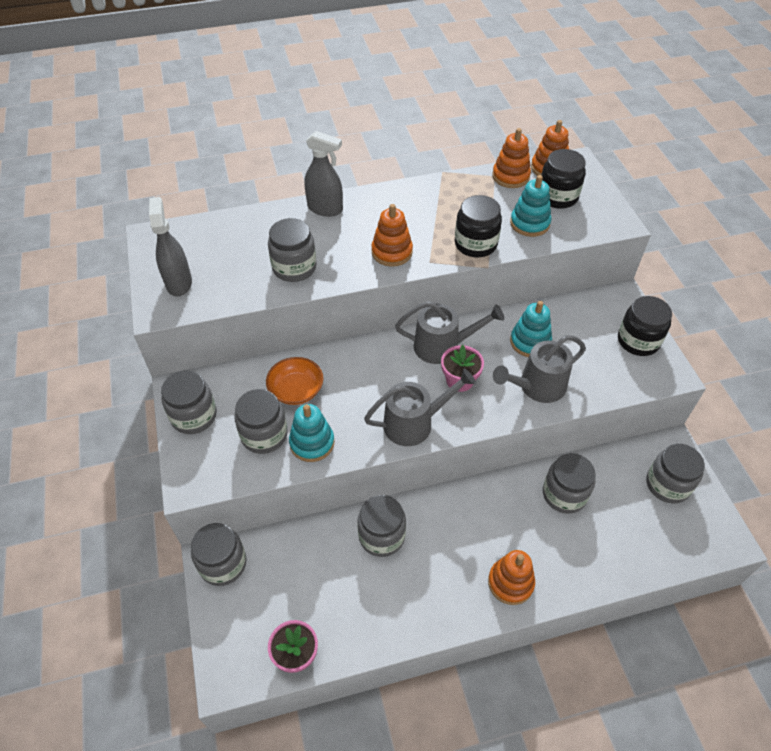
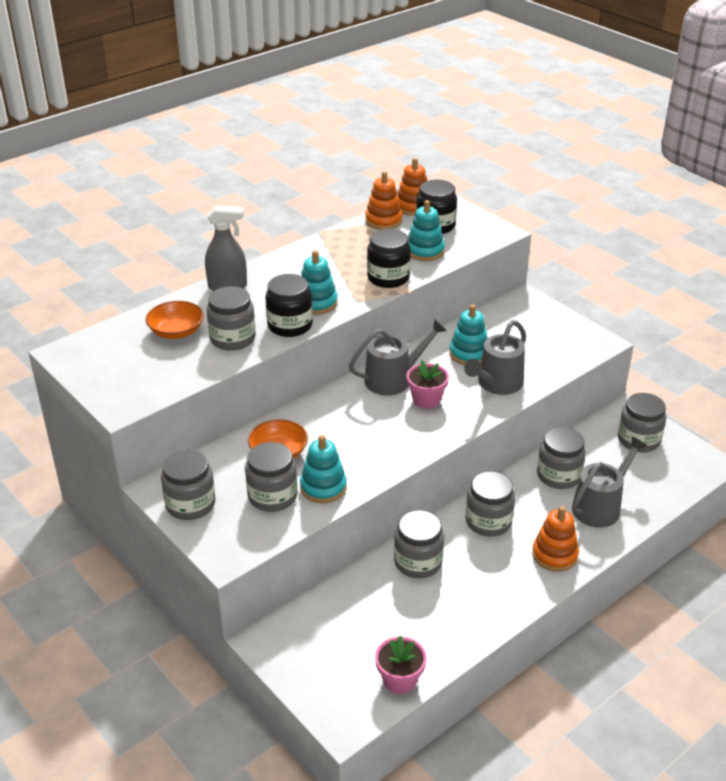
camera: 25 degrees left, 15 degrees down
(179, 283) = (125, 381): grey spray bottle -> none
(223, 564) = (279, 638): grey jar -> grey jar (488, 521)
(252, 244) = (176, 332): none -> orange bowl
(392, 252) = (316, 303): orange stacking toy -> turquoise stacking toy
(414, 423) = (407, 443): grey watering can -> grey watering can (600, 506)
(638, 341) = (559, 327): black jar -> black jar (290, 325)

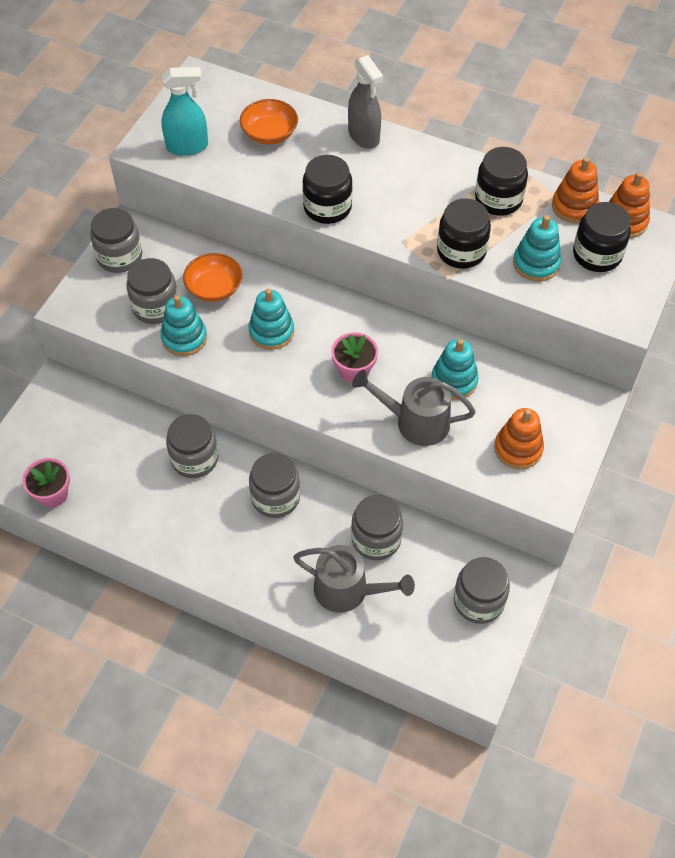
camera: 65 degrees right, 20 degrees up
(147, 381) = (187, 146): none -> turquoise spray bottle
(232, 338) = (282, 175): grey jar -> none
(316, 303) = (378, 212): turquoise stacking toy -> turquoise stacking toy (271, 332)
(350, 248) = (498, 199): none -> black jar
(393, 379) = (371, 332): grey watering can -> none
(554, 555) = (256, 568): orange stacking toy -> orange stacking toy (518, 449)

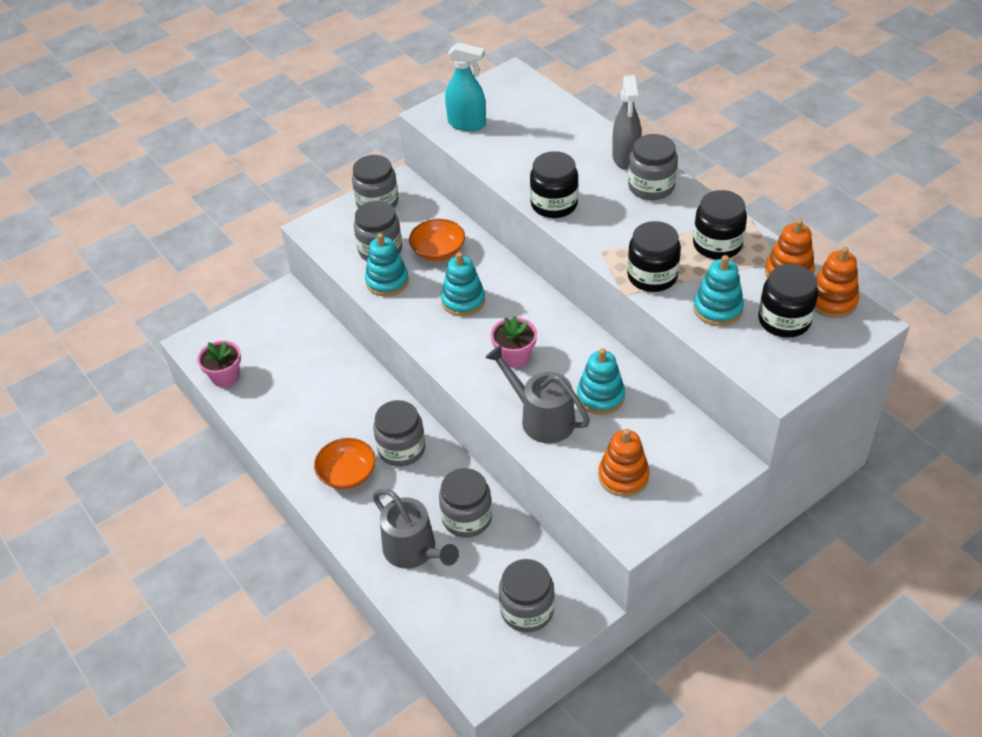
camera: 30 degrees right, 10 degrees down
(194, 459) = (354, 392): grey jar -> grey jar (651, 187)
(269, 133) = (543, 133): orange bowl -> orange bowl (347, 474)

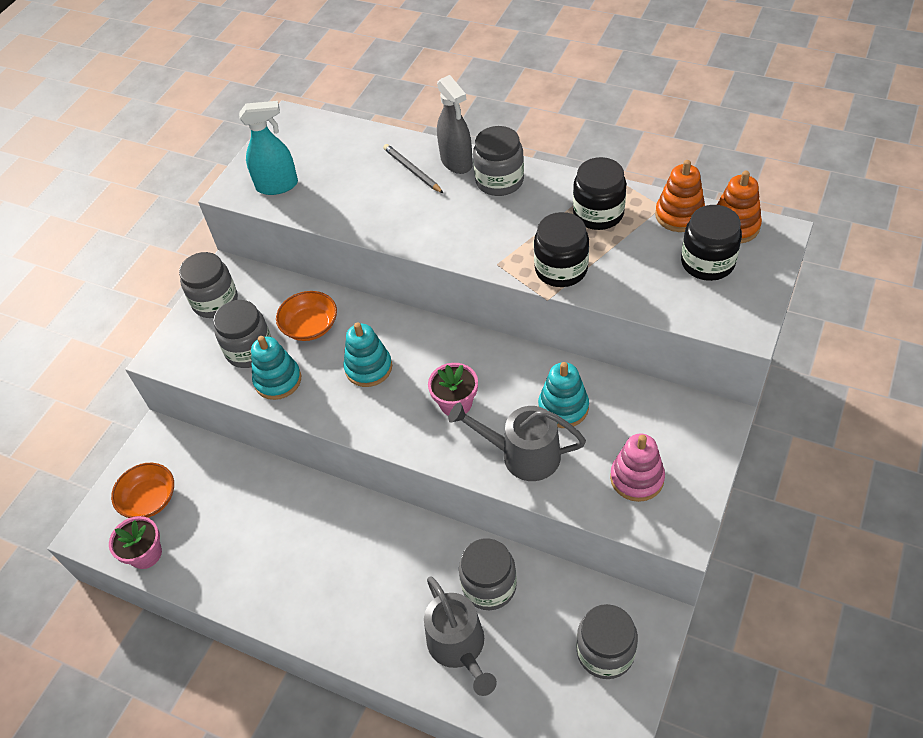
camera: 25 degrees left, 5 degrees up
(347, 474) = (341, 598): orange bowl -> orange bowl (149, 499)
(401, 449) = (380, 545): grey jar -> none
(414, 550) = (459, 647): grey watering can -> grey watering can turned 45 degrees clockwise
(554, 204) = (419, 235): black jar -> none
(584, 151) = (412, 170): none -> grey pencil
(623, 476) = (637, 478): orange stacking toy -> pink stacking toy
(718, 309) = (642, 276): turquoise stacking toy -> none

